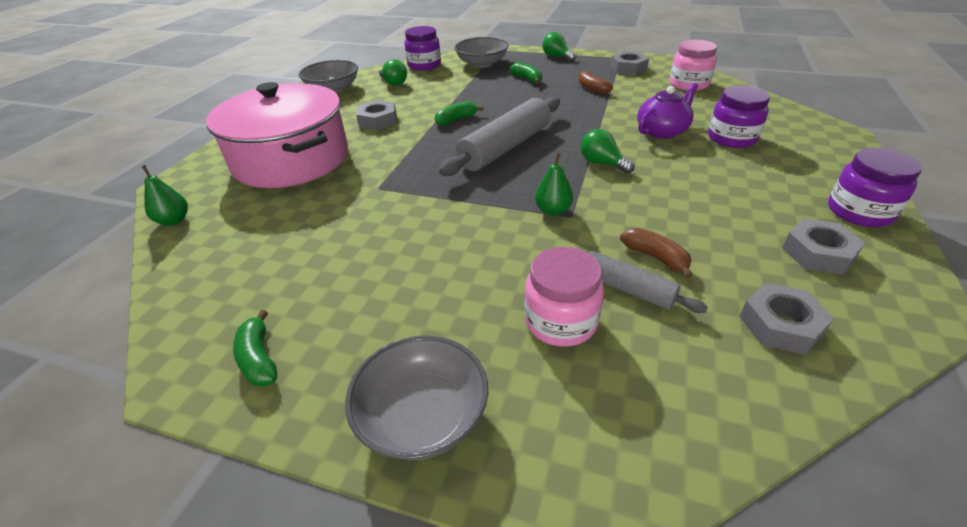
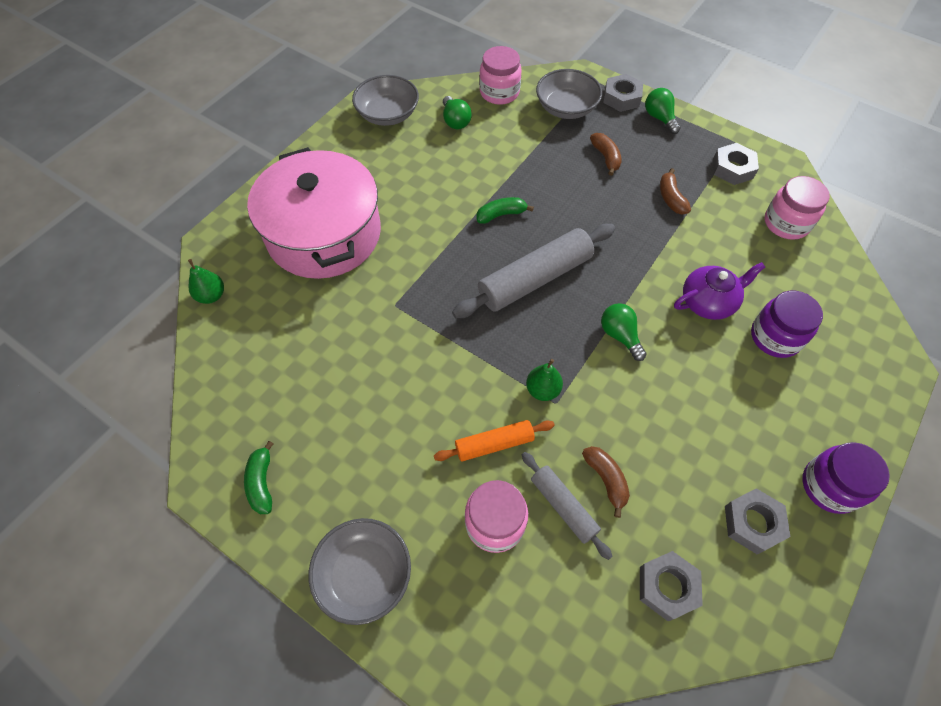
camera: 15 degrees right, 20 degrees up
(378, 121) = (421, 192): grey nut -> grey nut (621, 98)
(424, 65) = (499, 92): purple jar -> pink jar
(525, 259) = (494, 444): none -> orange rolling pin
(527, 79) = (606, 157): green banana -> brown banana

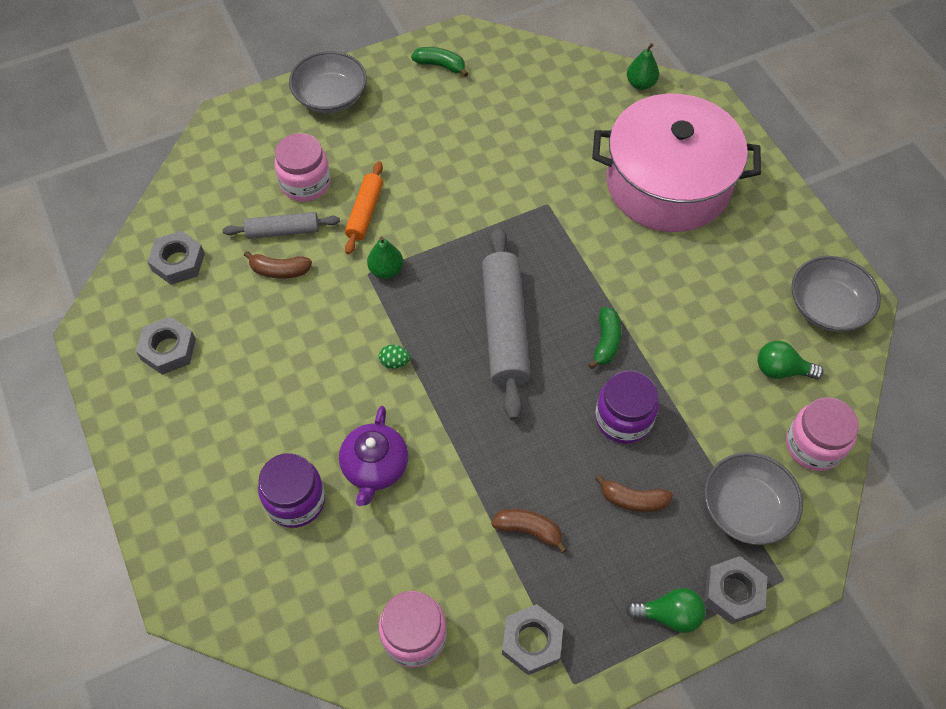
camera: 120 degrees right, 0 degrees up
(620, 335) = (394, 362): green light bulb -> green egg
(829, 486) = (144, 430): purple jar -> purple jar (623, 419)

